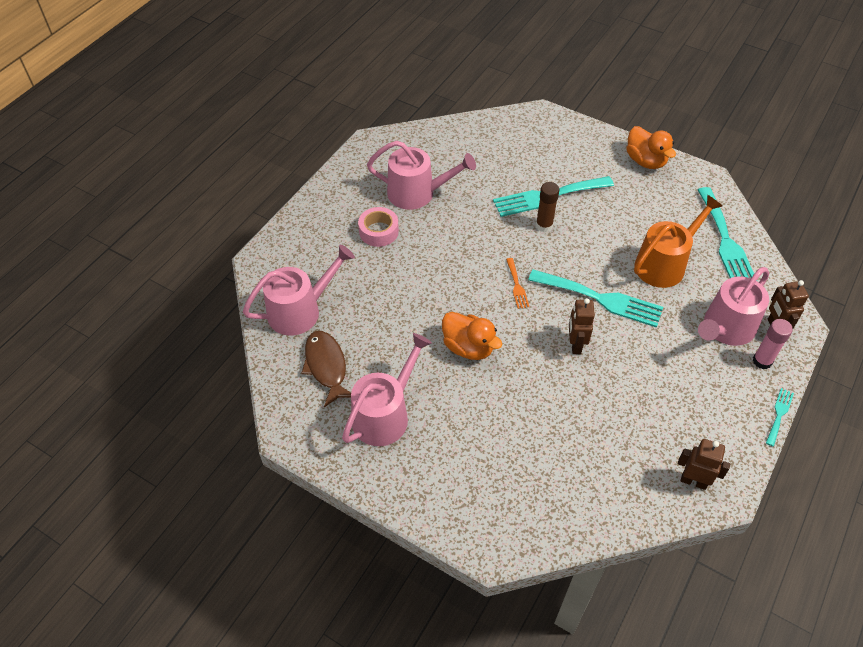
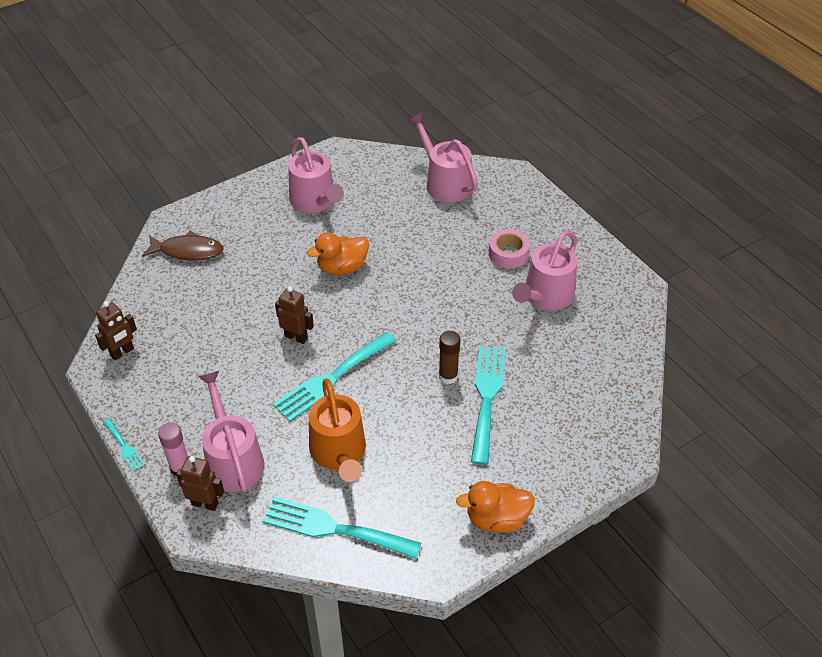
camera: 115 degrees right, 5 degrees down
(300, 311) = (445, 183): pink watering can -> pink watering can turned 150 degrees clockwise
(326, 366) = (380, 183): brown fish -> brown fish (187, 251)
(517, 286) = (386, 324): orange fork -> none

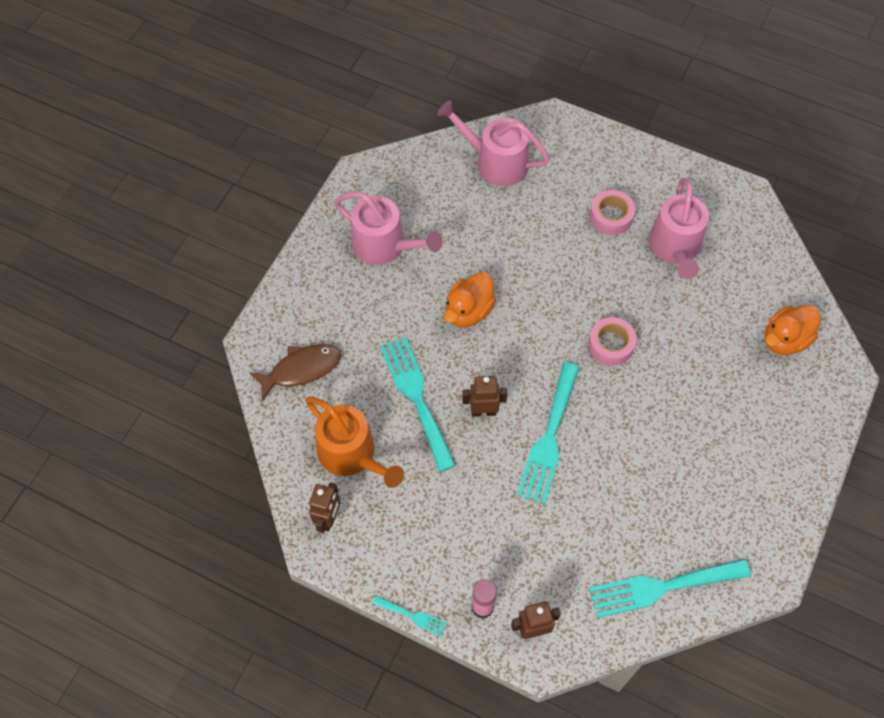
camera: 30 degrees left, 15 degrees up
(233, 460) = (524, 572): pink watering can -> none
(339, 452) = (611, 510): orange watering can -> orange watering can (351, 454)
(435, 338) = (611, 345): none -> pink tape
(448, 376) = (649, 379): brown glue stick -> none
(487, 397) = (697, 383): turquoise fork -> turquoise fork (416, 397)
(496, 519) = (786, 499): orange duck -> orange duck (785, 339)

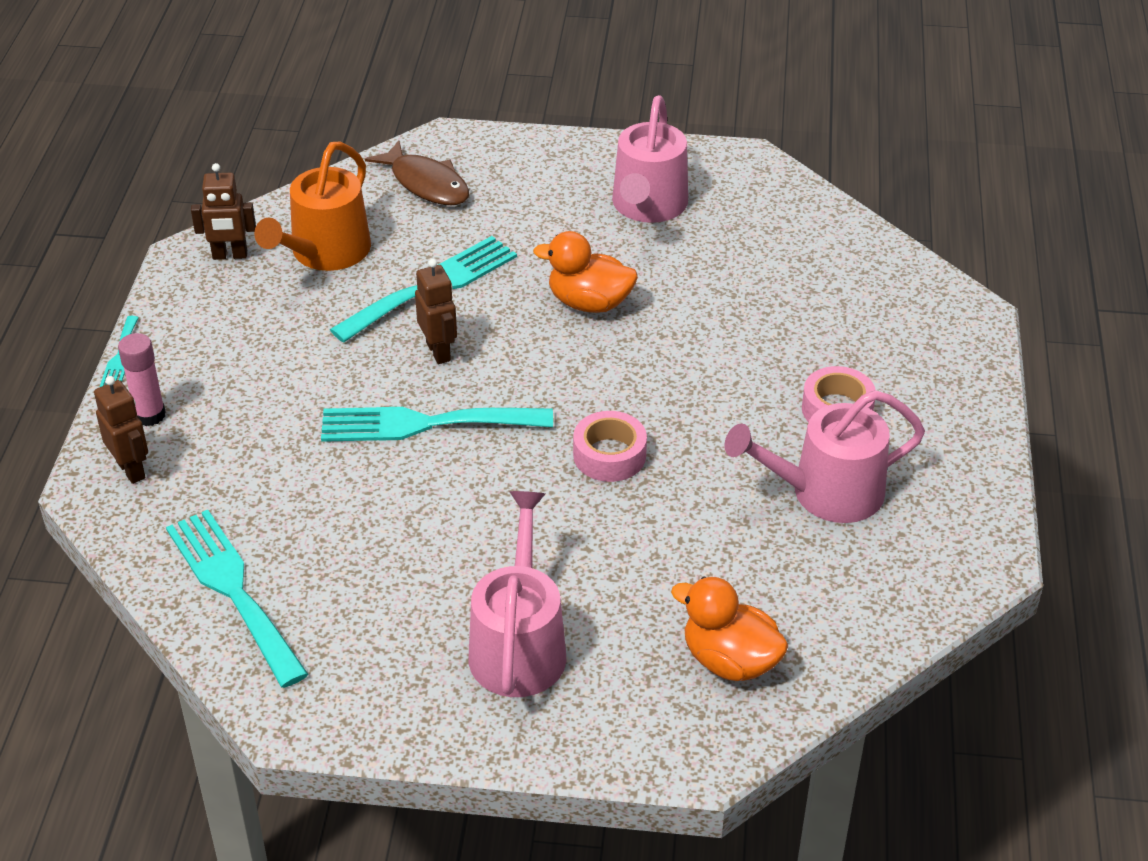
camera: 70 degrees right, 20 degrees down
(496, 162) = (853, 273): pink watering can -> pink watering can (518, 646)

